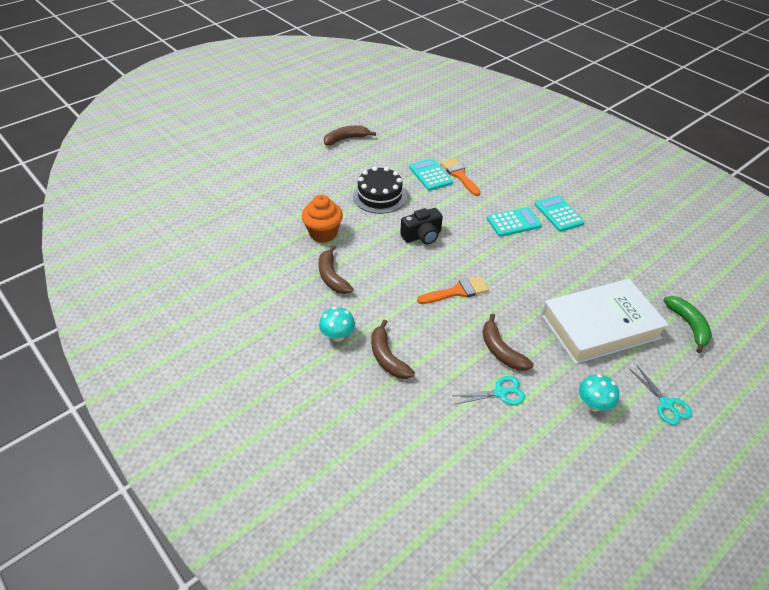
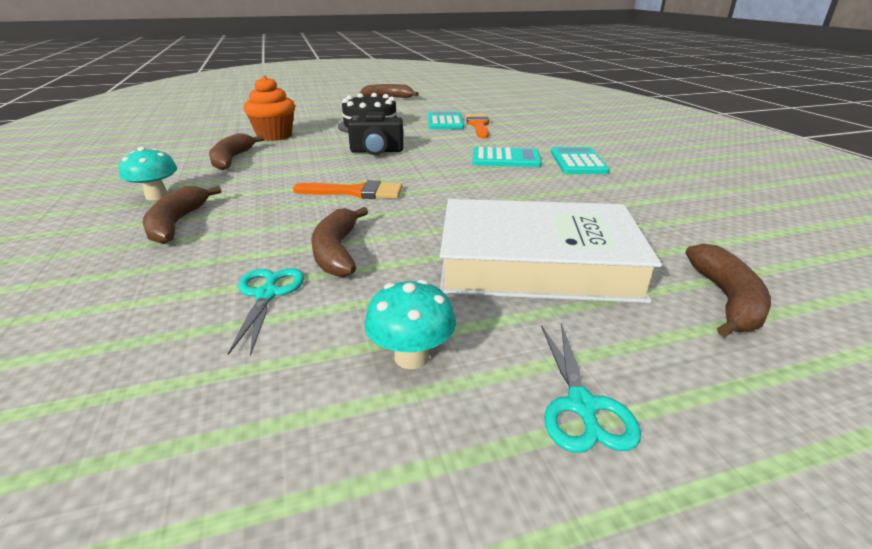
camera: 25 degrees right, 15 degrees down
(500, 393) = (267, 294): turquoise scissors -> turquoise scissors turned 105 degrees counterclockwise
(688, 325) = (726, 300): green banana -> brown banana

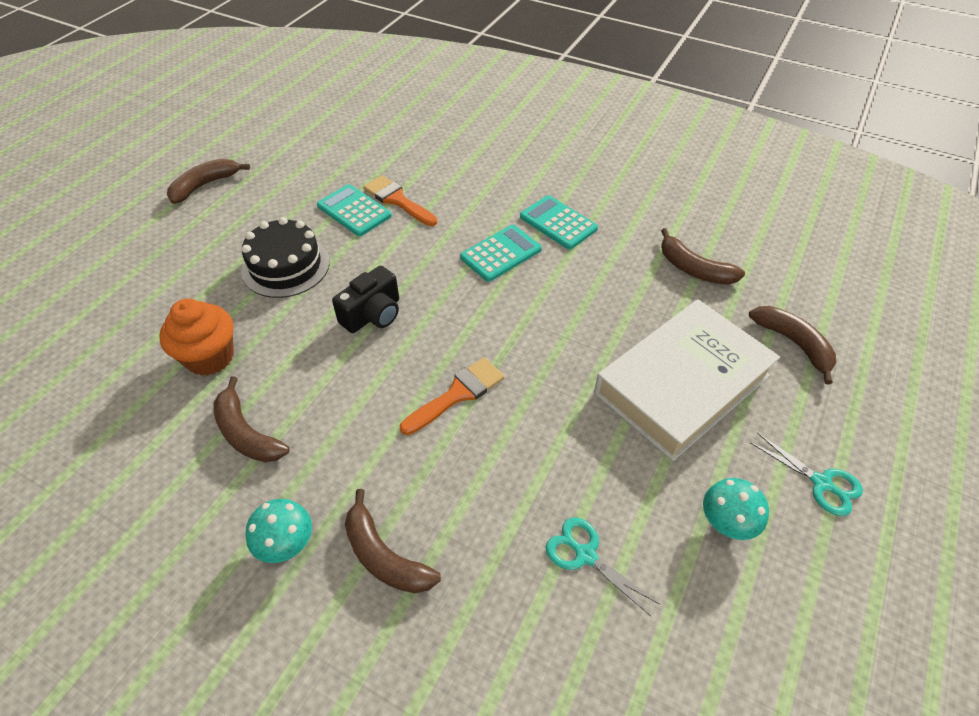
camera: 45 degrees left, 20 degrees up
(337, 251) = (559, 476): brown banana -> brown banana (693, 269)

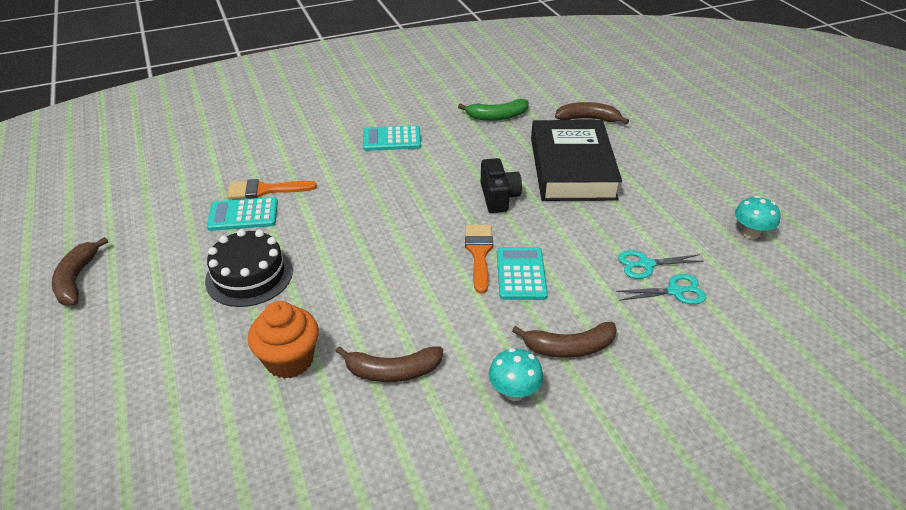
camera: 50 degrees left, 10 degrees down
(373, 315) = (361, 256): black camera -> black camera (498, 197)
(501, 253) = (385, 174): turquoise calculator -> turquoise calculator (521, 274)
(682, 384) = (572, 168): white book -> black book
(693, 269) = (497, 116): brown banana -> green banana
(726, 523) = (672, 206): turquoise mushroom -> turquoise mushroom (751, 233)
(821, 483) = (679, 164): turquoise scissors -> turquoise scissors (675, 291)

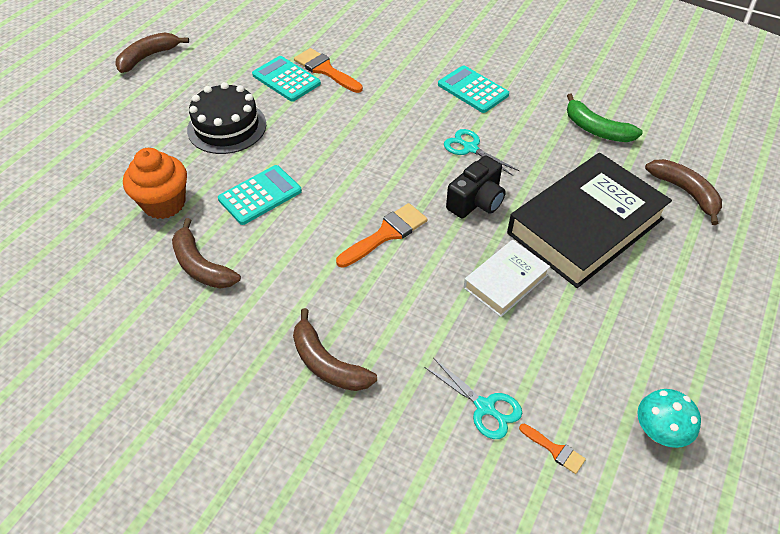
camera: 50 degrees right, 10 degrees up
(514, 392) = (242, 354): turquoise mushroom -> none
(521, 274) = (389, 277): turquoise calculator -> turquoise calculator (260, 195)
(582, 225) = (505, 281): none -> white book
(646, 264) = (501, 362): turquoise scissors -> turquoise scissors (470, 148)
(731, 280) = (555, 450): none -> orange brush

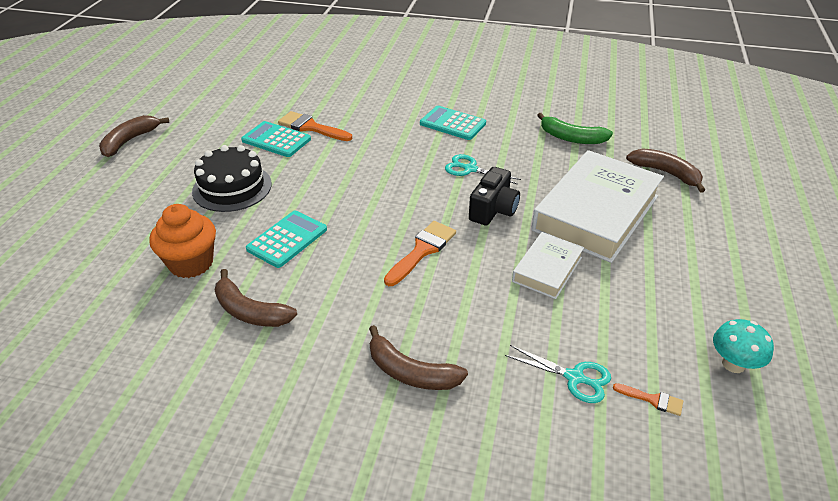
camera: 15 degrees left, 10 degrees down
(585, 226) = (596, 213): black book -> white book

